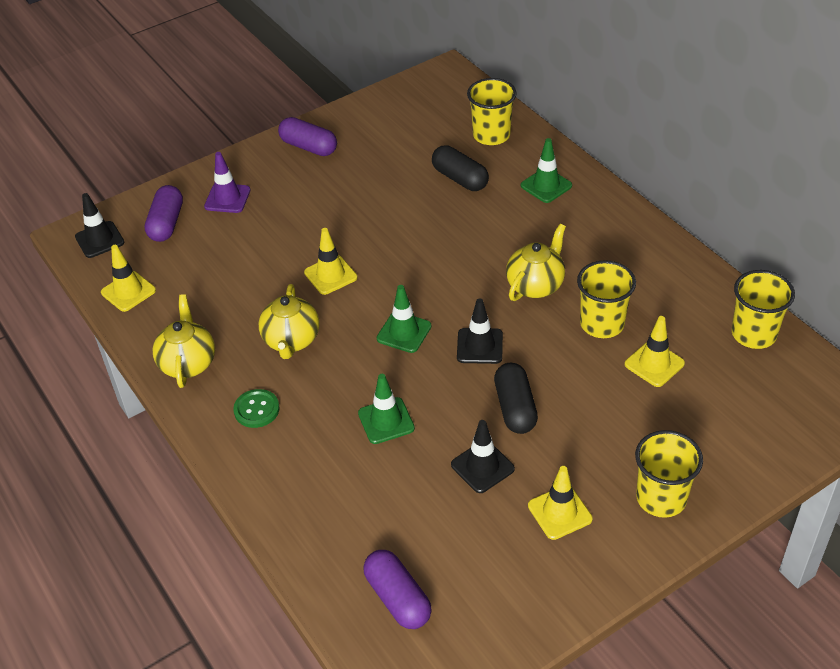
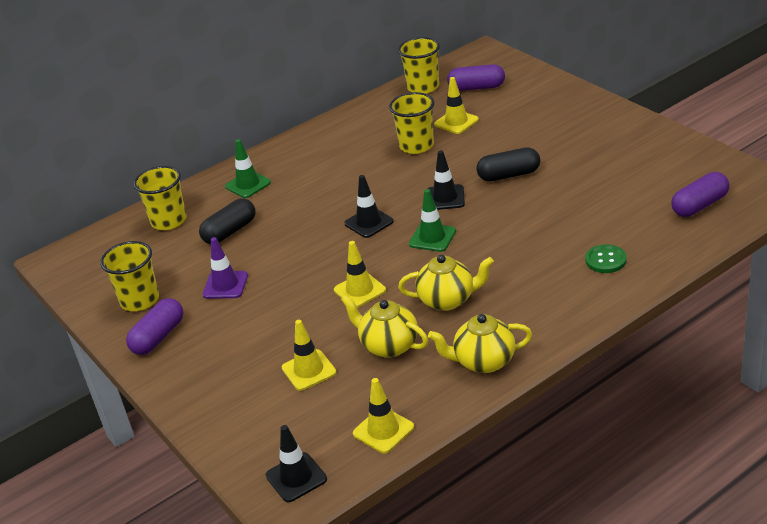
camera: 90 degrees left, 10 degrees down
(166, 223) = (273, 424): purple capsule -> purple capsule (476, 88)
(227, 198) = (236, 383): purple traffic cone -> purple traffic cone (225, 285)
(256, 409) = (534, 306): green button -> green button (605, 260)
(386, 421) = (533, 233): green traffic cone -> none
(482, 467) = (570, 183): black traffic cone -> black traffic cone (369, 222)
(535, 285) = (373, 178): yellow teapot -> yellow teapot (388, 345)
(559, 512) = (602, 148): yellow traffic cone -> yellow traffic cone (309, 370)
(661, 498) = (578, 112): yellow cup -> yellow cup (140, 300)

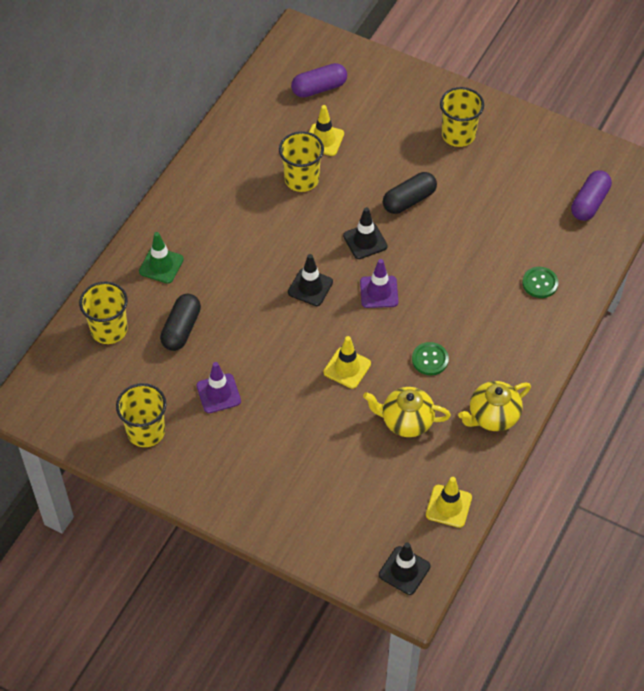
camera: 30 degrees left, 20 degrees up
(158, 337) = (193, 467): purple capsule -> none
(309, 370) = (352, 465): yellow traffic cone -> none
(423, 87) = (264, 96): yellow cup -> yellow cup (458, 135)
(432, 238) = (379, 292): green traffic cone -> purple traffic cone
(448, 300) = (430, 359): yellow teapot -> green button

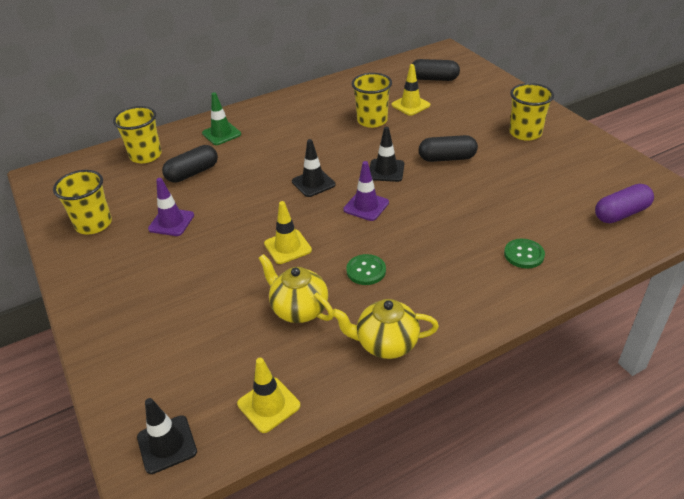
camera: 35 degrees right, 15 degrees down
(319, 88) = (434, 79): purple capsule -> black capsule

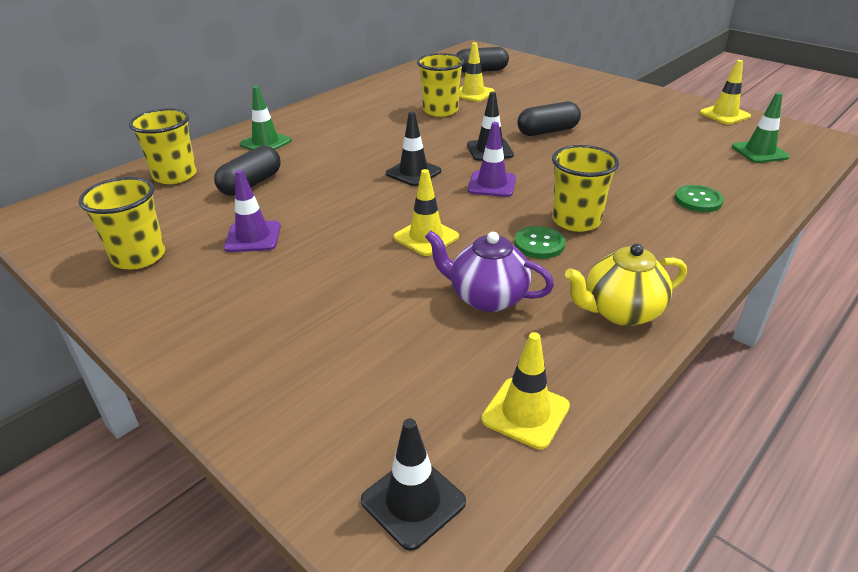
camera: 20 degrees left, 5 degrees down
(299, 309) = (486, 297): yellow teapot -> purple teapot
(525, 133) = (610, 102): yellow cup -> yellow cup (576, 220)
(621, 213) = (759, 152): purple capsule -> green traffic cone
(622, 165) = (724, 115): none -> yellow traffic cone

